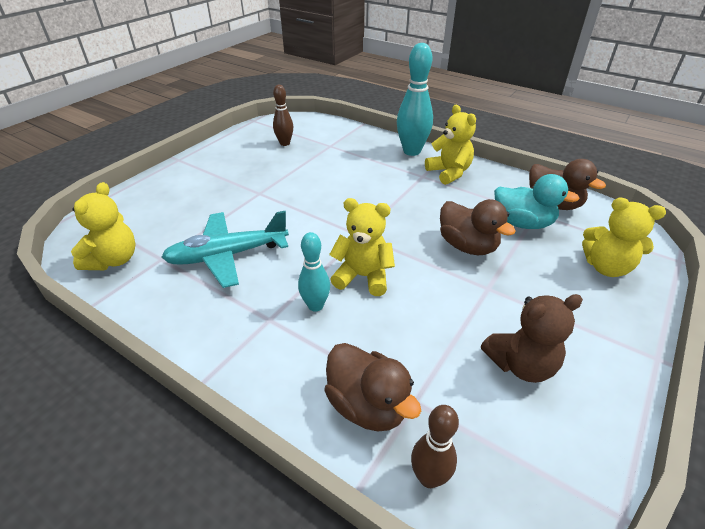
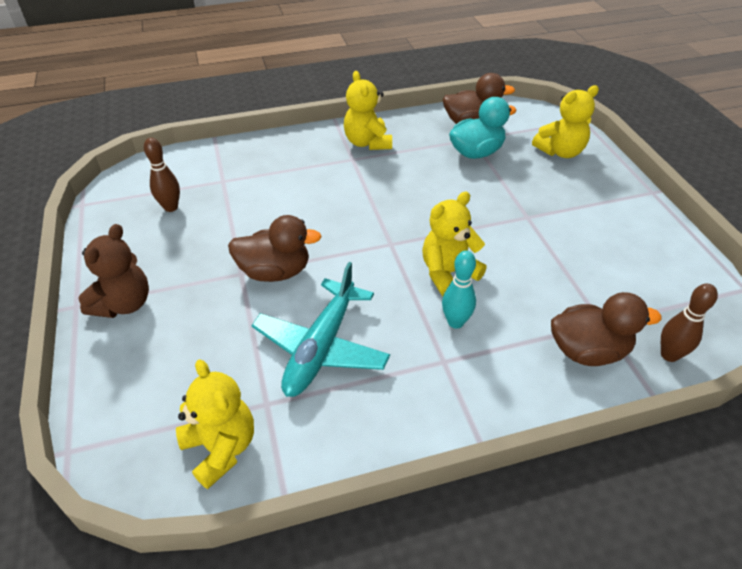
camera: 50 degrees left, 5 degrees up
(411, 151) = (307, 141): turquoise bowling pin -> none
(449, 173) = (367, 143): yellow teddy bear -> yellow teddy bear turned 120 degrees counterclockwise
(467, 246) = (472, 196): brown duck -> brown duck (275, 271)
(521, 364) = (611, 251): brown teddy bear -> brown teddy bear (124, 304)

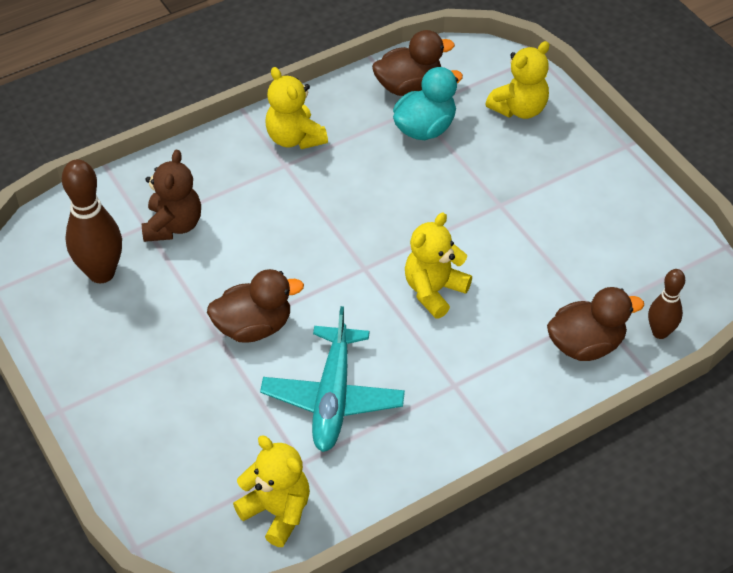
camera: 15 degrees left, 5 degrees up
(124, 304) = (110, 397): brown teddy bear -> brown teddy bear (173, 225)
(171, 207) = (101, 273): brown bowling pin -> brown bowling pin, size x1.70
(455, 322) = (455, 343): turquoise bowling pin -> none

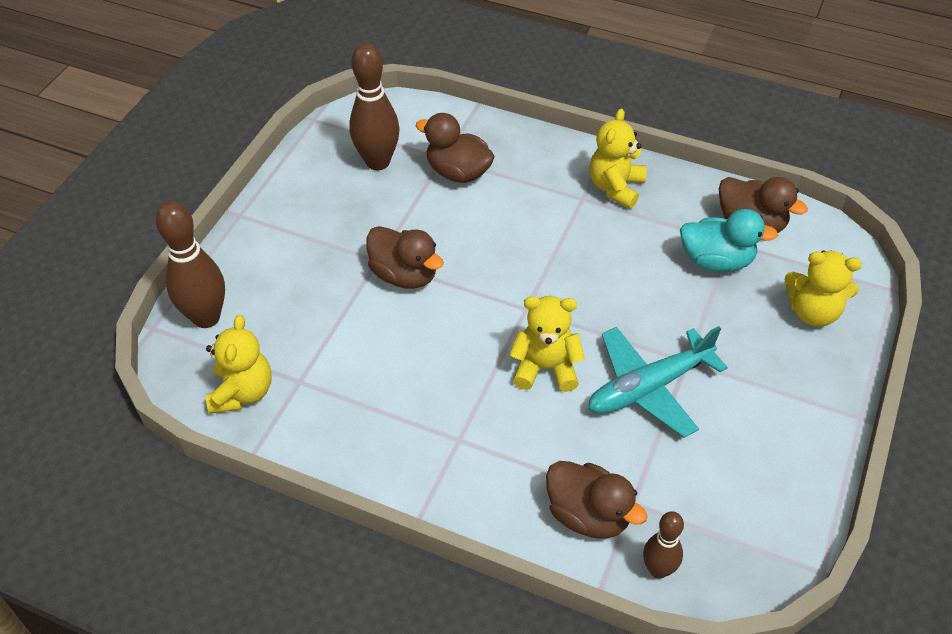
camera: 55 degrees right, 0 degrees up
(164, 498) = (206, 317): none -> brown bowling pin
(173, 225) = (458, 172): brown teddy bear -> brown duck
(333, 398) = (377, 364): turquoise plane -> turquoise plane (648, 388)

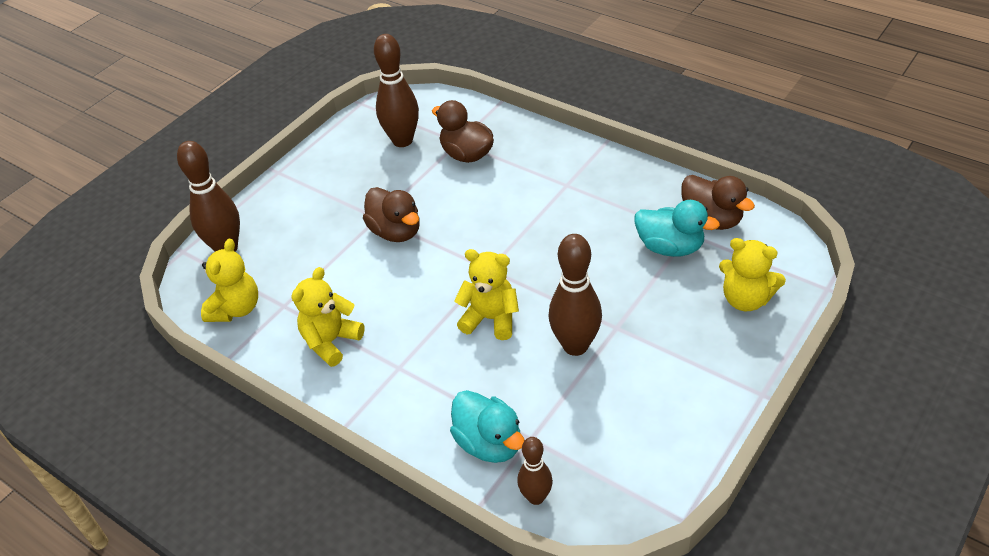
camera: 15 degrees right, 5 degrees down
(588, 515) = (489, 443): brown duck -> turquoise duck
(615, 187) = (598, 178): yellow teddy bear -> yellow teddy bear (331, 341)
(648, 388) = (575, 345): turquoise plane -> brown bowling pin

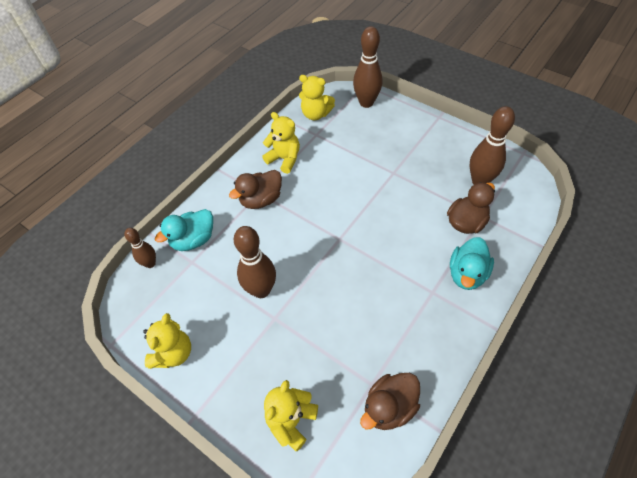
camera: 90 degrees right, 10 degrees up
(396, 231) = (379, 183): brown duck -> brown duck (261, 200)
(490, 319) = (292, 240): yellow teddy bear -> yellow teddy bear (173, 353)
(670, 247) = (355, 366): turquoise duck -> turquoise duck (467, 274)

